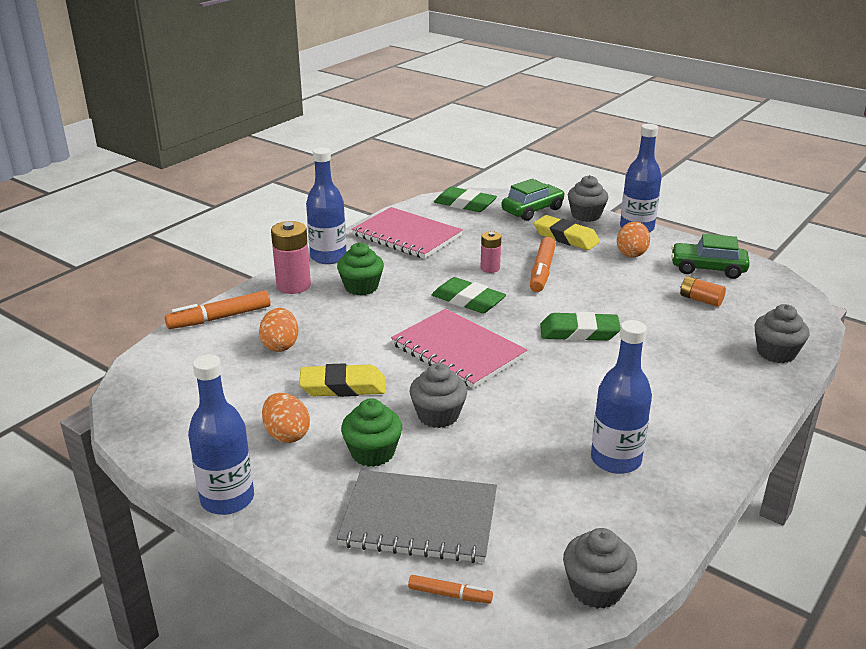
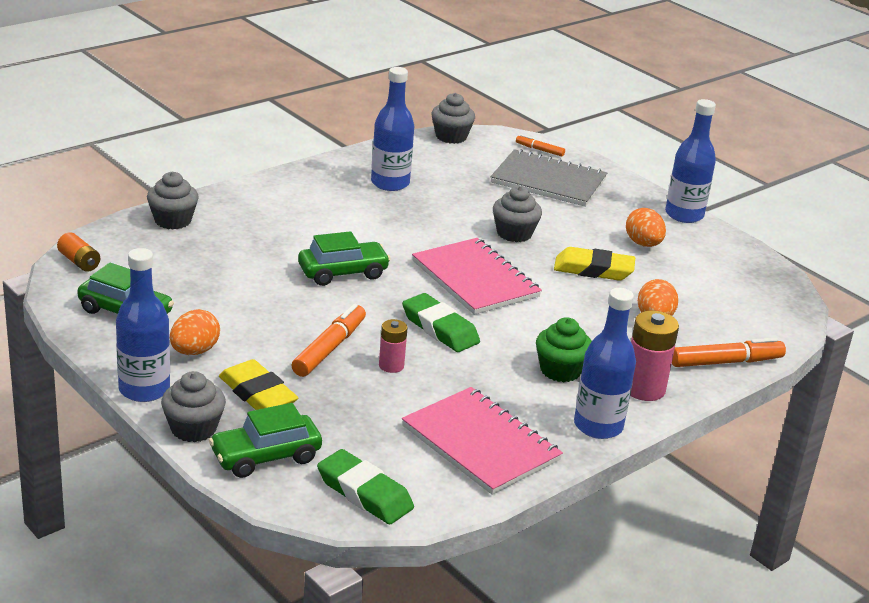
camera: 170 degrees left, 0 degrees up
(372, 453) = (574, 220): green cupcake -> none
(579, 332) = (343, 273): green eraser -> green car
(700, 300) = (181, 279): orange battery -> orange battery (79, 262)

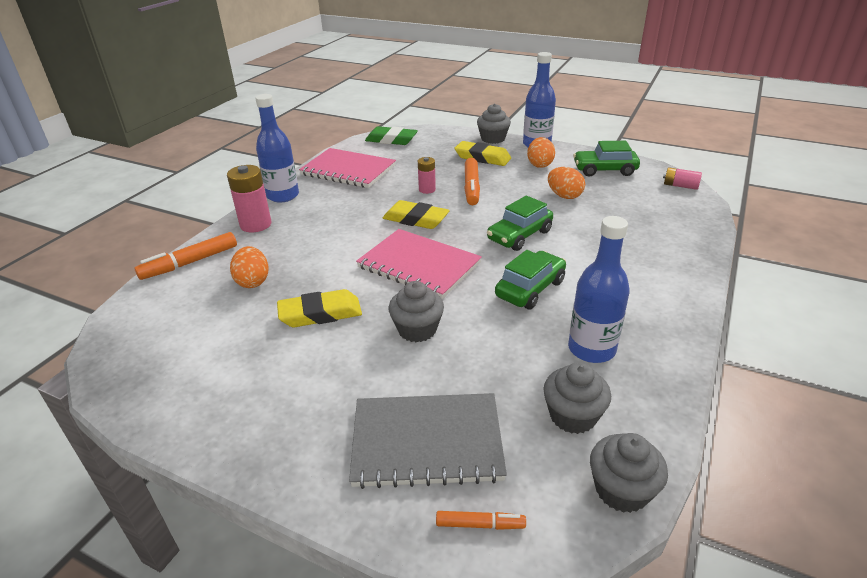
camera: 160 degrees right, 5 degrees up
(79, 262) = (680, 186): orange battery -> pink battery
(173, 220) = (686, 232): grey cupcake -> grey cupcake (572, 416)
(266, 456) = (448, 139): green car -> green car (530, 289)
(440, 328) = (416, 219): green eraser -> yellow eraser
(560, 370) = (318, 219): green cupcake -> none
(643, 244) = (274, 371): orange egg -> orange egg (564, 196)
(684, 215) = (224, 452): blue bottle -> none

